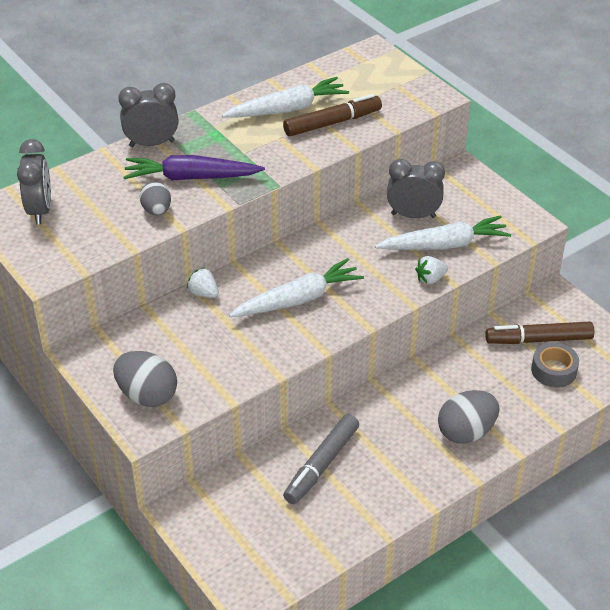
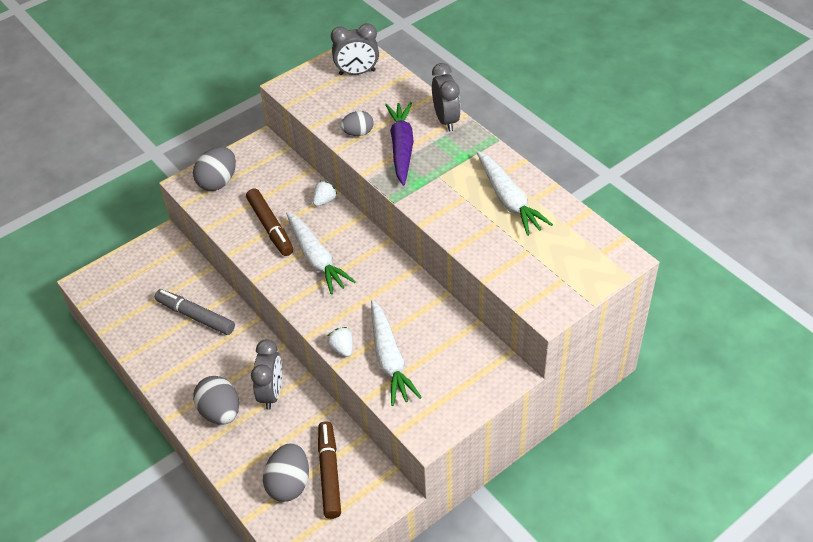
camera: 90 degrees right, 5 degrees up
(332, 123) = (490, 232): brown marker -> brown marker (270, 227)
(413, 215) = (431, 335): grey clock -> grey clock (271, 393)
(553, 370) = (289, 483): grey tape -> grey egg

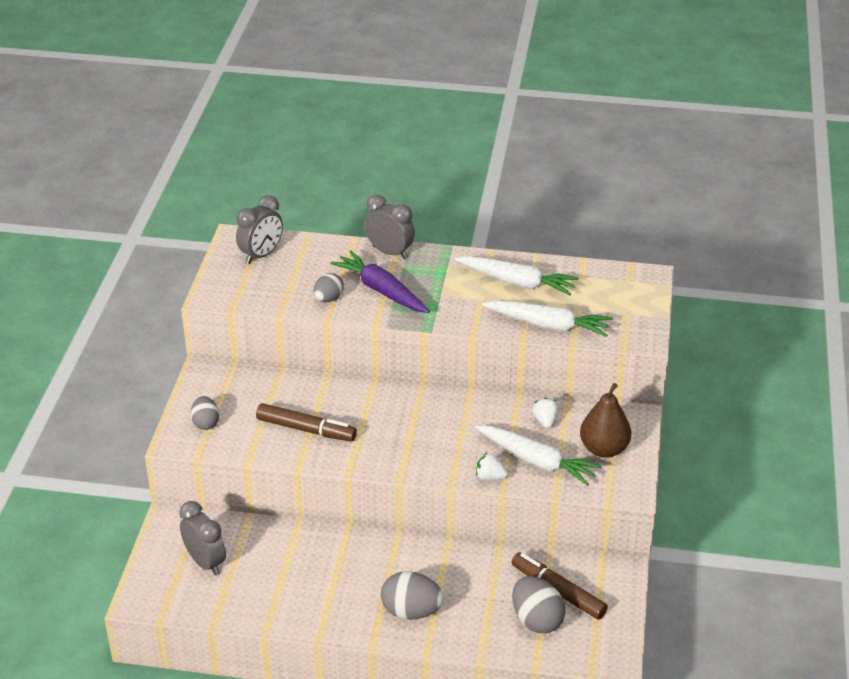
camera: 45 degrees left, 10 degrees down
(196, 316) = (289, 559): grey marker -> none
(218, 182) = (206, 423): grey egg -> grey egg, size x0.64
(271, 393) = (436, 569): grey clock -> grey clock (205, 562)
(316, 258) = (380, 429): white carrot -> white carrot (548, 325)
(324, 200) = (327, 383): white strawberry -> white strawberry (545, 421)
(450, 384) = (604, 449): none -> brown pear

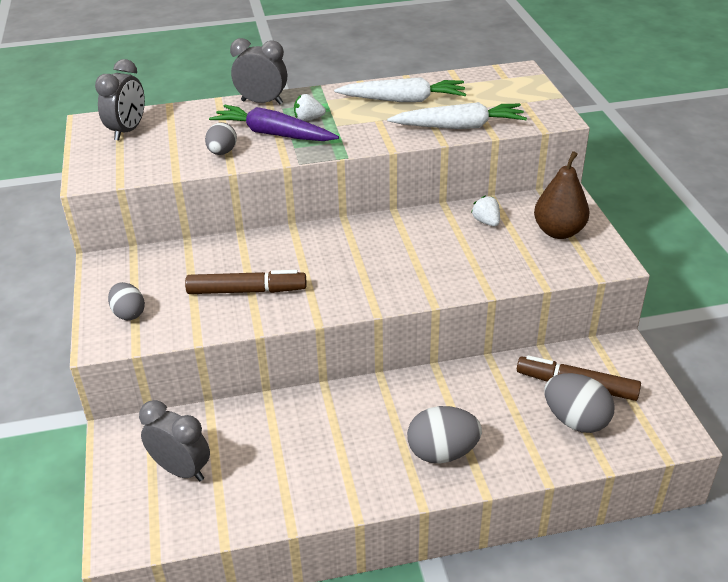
camera: 20 degrees left, 0 degrees up
(490, 477) = (468, 285): white strawberry -> white strawberry (308, 119)
(536, 461) = (503, 259): white carrot -> none

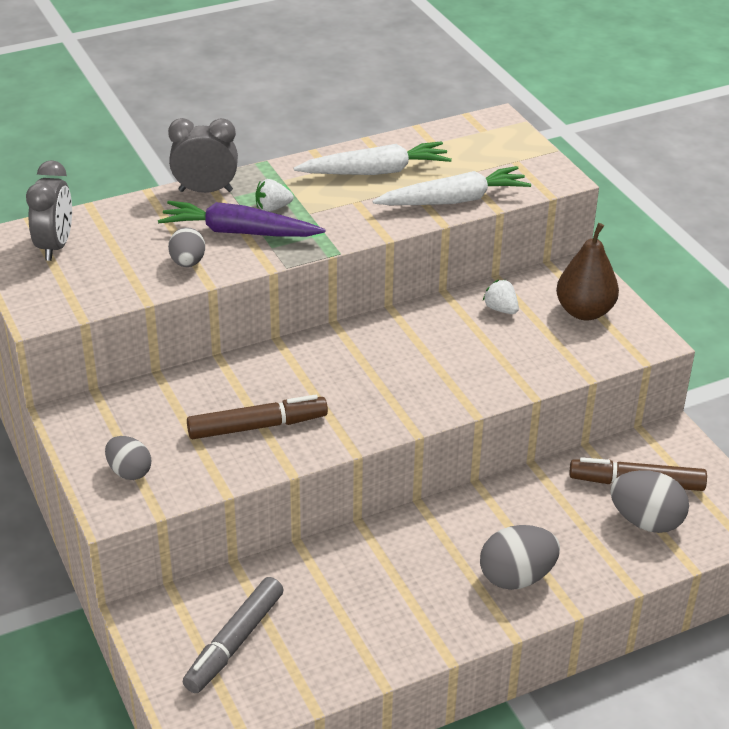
camera: 15 degrees left, 0 degrees up
(181, 470) = (235, 642): grey clock -> grey marker

